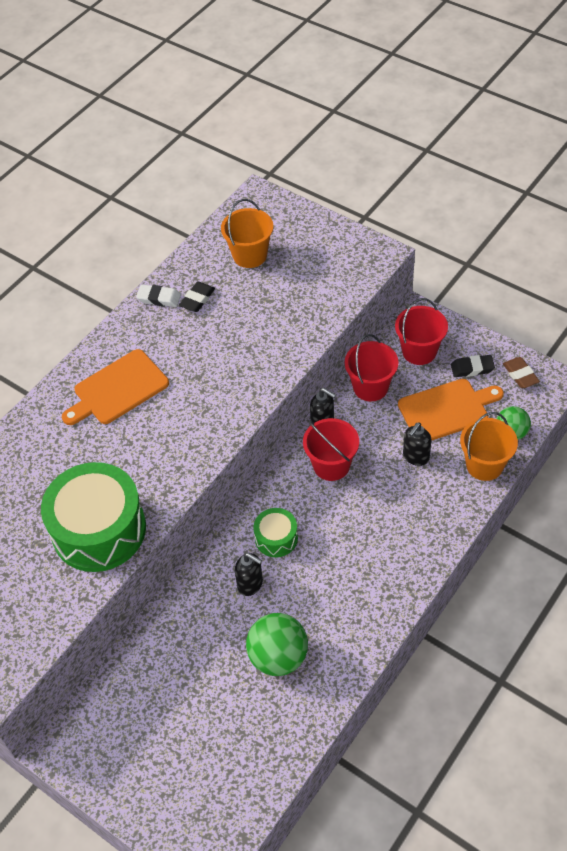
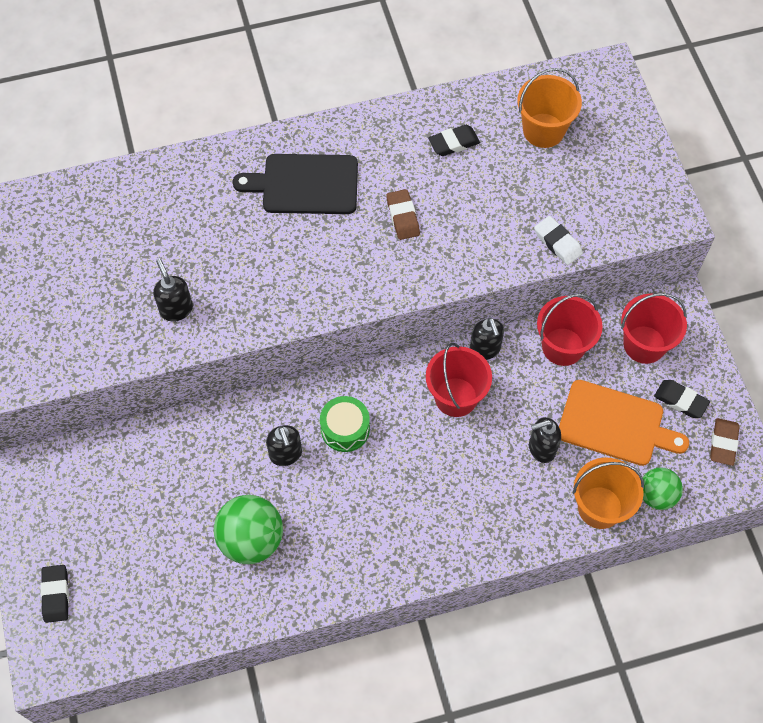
camera: 35 degrees right, 10 degrees up
(99, 530) = (176, 309): green drum -> black soap dispenser
(118, 389) = (305, 184): orange cutting board -> black cutting board
(159, 298) = (419, 117): white eraser -> white eraser (557, 243)
(169, 806) = (56, 595): none -> black eraser
(206, 365) = (403, 217): none -> brown eraser

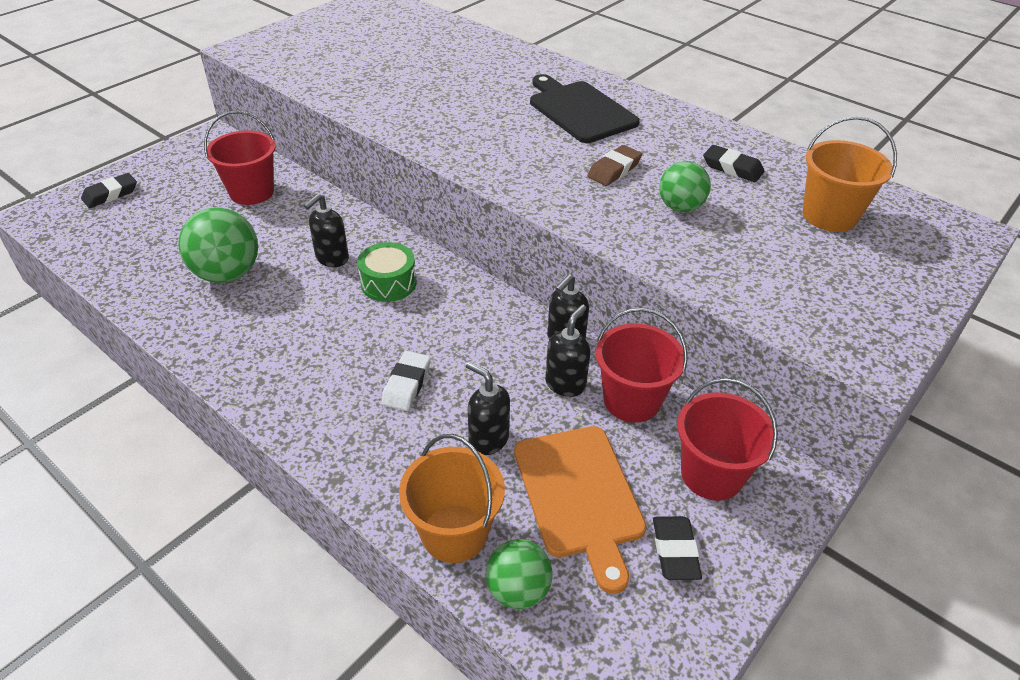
camera: 55 degrees right, 20 degrees down
(176, 309) = (388, 97): black soap dispenser -> black soap dispenser (565, 384)
(456, 397) = (490, 342): red bucket -> red bucket (251, 192)
(475, 208) = (680, 207): none -> green ball
(557, 243) = (714, 278): white eraser -> white eraser (406, 384)
(723, 443) = (660, 635): brown eraser -> none

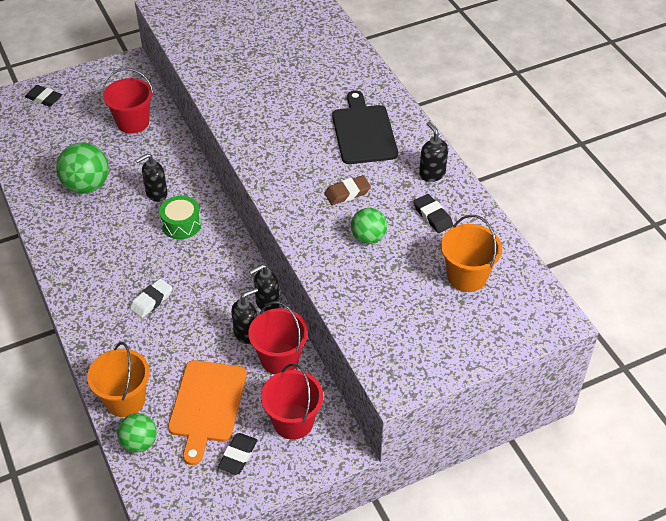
camera: 25 degrees right, 5 degrees up
(110, 194) = (44, 98): black eraser -> black eraser turned 45 degrees clockwise
(488, 439) = (177, 352): black soap dispenser -> black soap dispenser (432, 174)

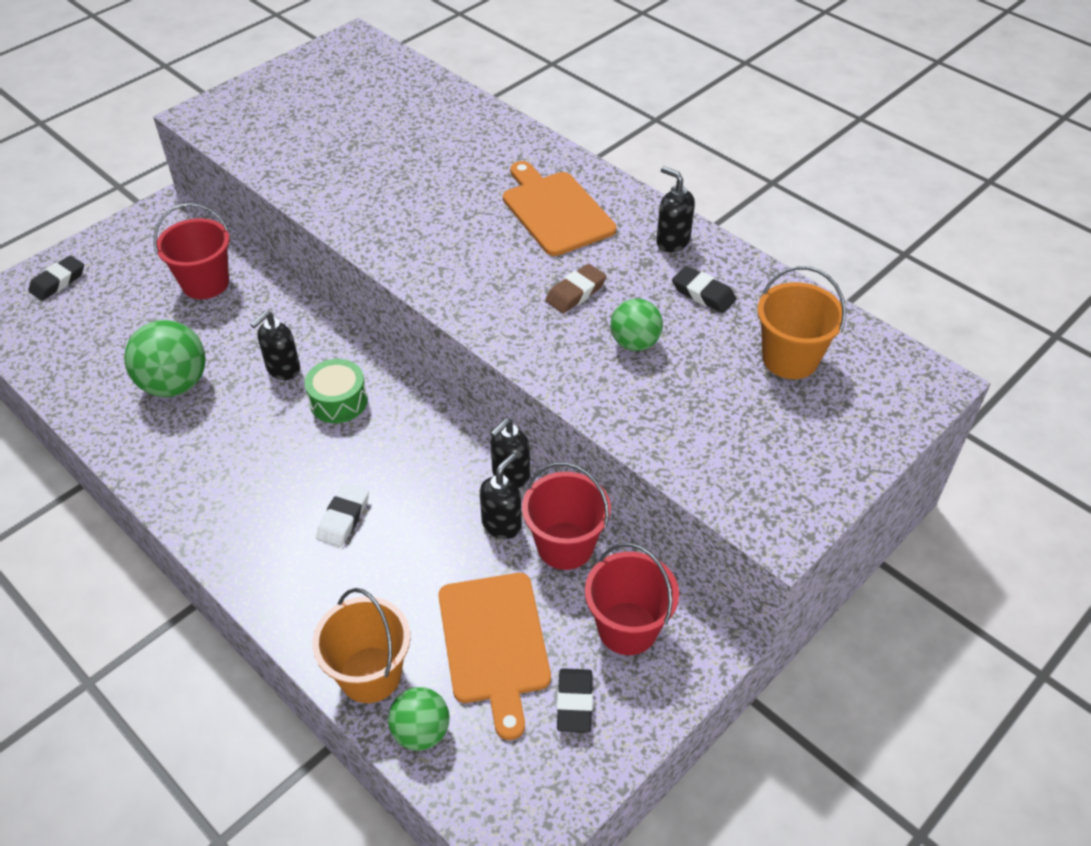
camera: 20 degrees left, 0 degrees up
(44, 98) = (58, 281): black eraser -> black eraser turned 60 degrees counterclockwise
(363, 132) = (555, 211): black cutting board -> orange cutting board

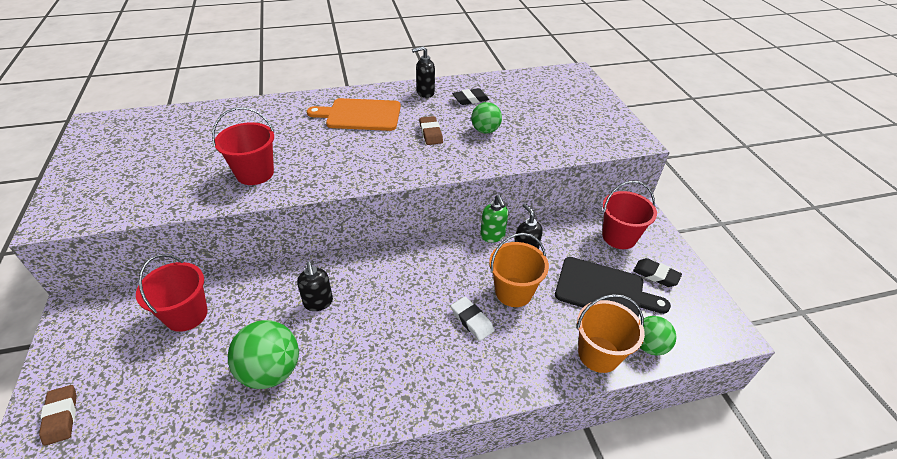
camera: 60 degrees left, 5 degrees down
(58, 281) = (61, 416): black eraser -> brown eraser
(338, 401) = (373, 285): green drum -> none
(494, 643) = (603, 290): orange cutting board -> black cutting board
(510, 475) = (492, 236): black soap dispenser -> green soap dispenser
(565, 546) = (554, 236): red bucket -> red bucket (255, 173)
(790, 358) = (534, 96): orange bucket -> orange bucket (513, 292)

